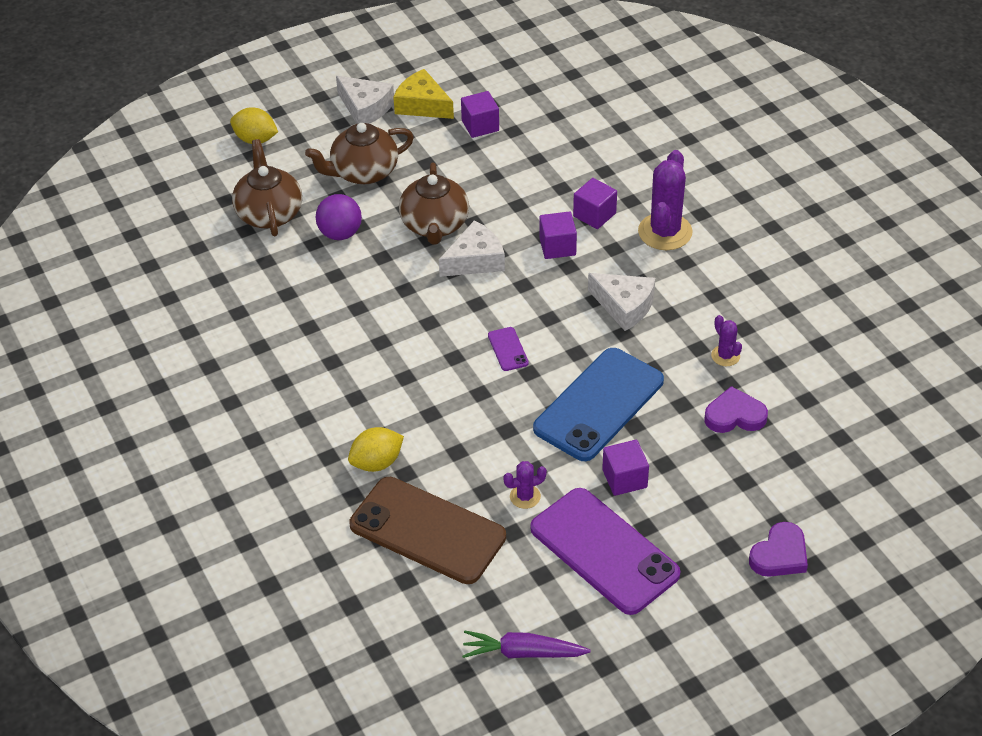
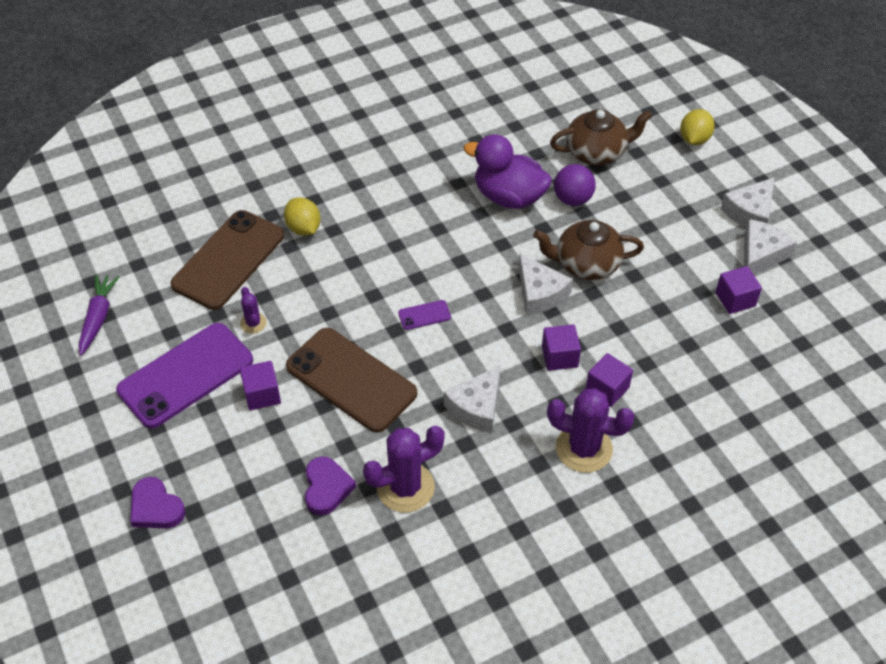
camera: 90 degrees right, 5 degrees up
(334, 284) = (509, 197): none -> purple duck
(363, 172) = (656, 212): brown teapot -> none
(422, 105) = (761, 254): yellow cheese -> white cheese
(598, 405) = (351, 380): blue phone -> brown phone
(725, 356) = (405, 487): purple cactus -> purple cactus, size x2.00

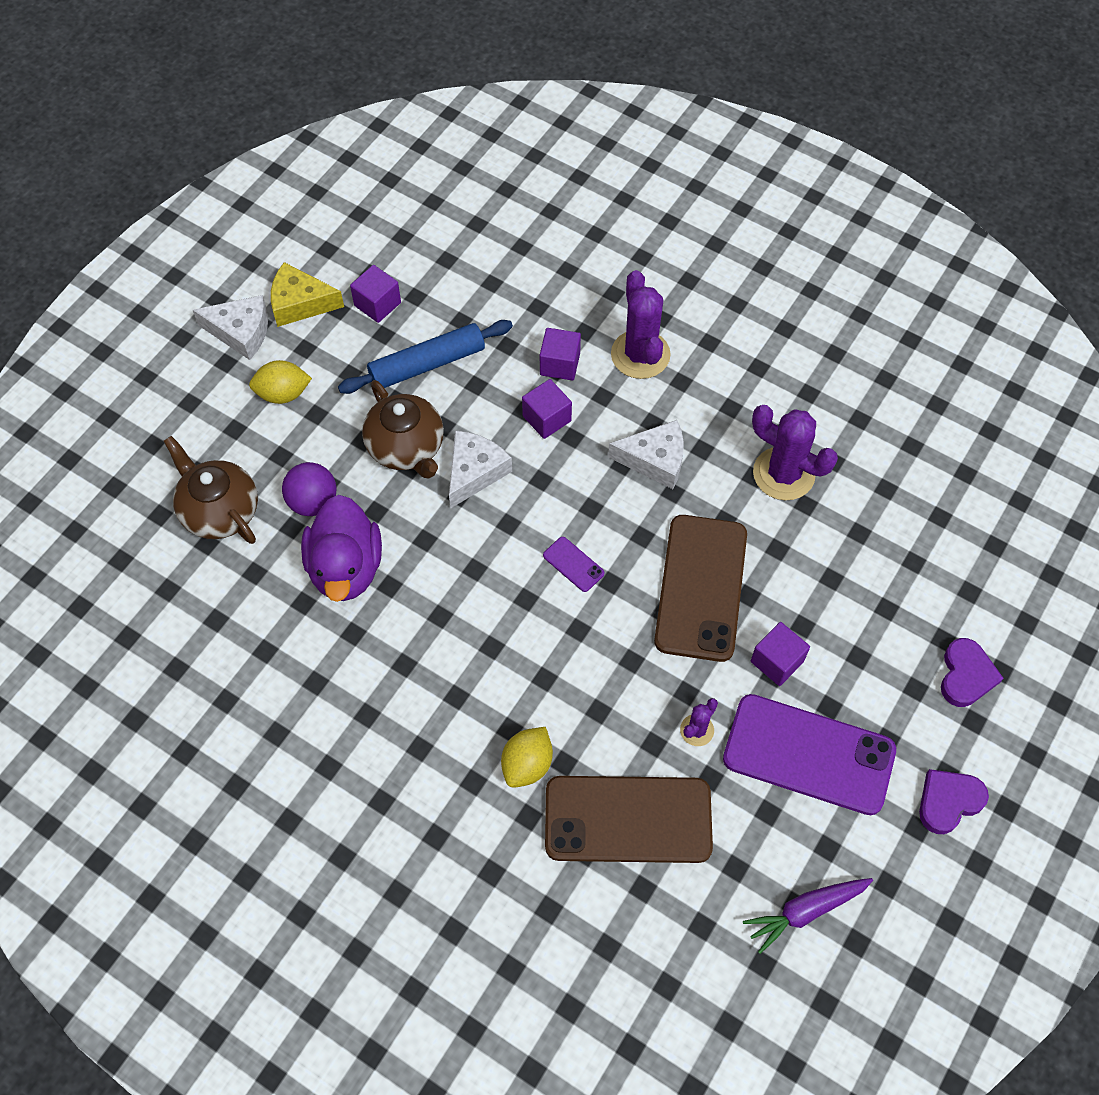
camera: 120 degrees left, 10 degrees up
(326, 488) = (833, 538): purple heart -> purple heart (948, 801)
(657, 306) = (427, 364): none -> blue rolling pin
(694, 139) = (144, 423): yellow lemon -> yellow lemon (283, 394)
(761, 254) = (300, 303): white cheese -> yellow cheese

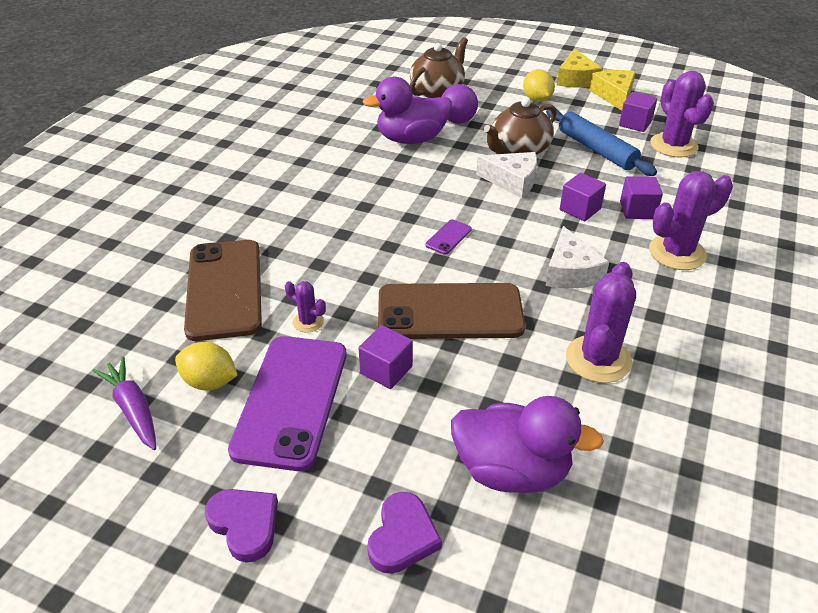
camera: 80 degrees right, 20 degrees down
(241, 332) = (576, 79): white cheese -> yellow cheese
(438, 283) = (673, 145): none -> purple cactus
(527, 764) = (269, 233): yellow lemon -> yellow lemon (210, 382)
(905, 578) = (511, 470): none -> purple duck
(966, 675) = (402, 537): purple heart -> purple heart turned 75 degrees counterclockwise

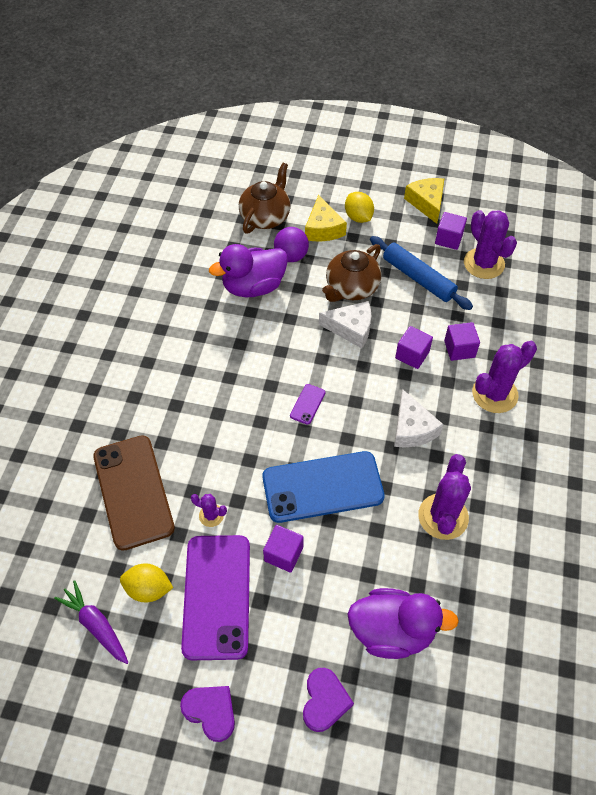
camera: 10 degrees left, 15 degrees up
(450, 312) = (322, 487): brown phone -> blue phone
(576, 79) = (390, 184): yellow cheese -> yellow cheese (323, 228)

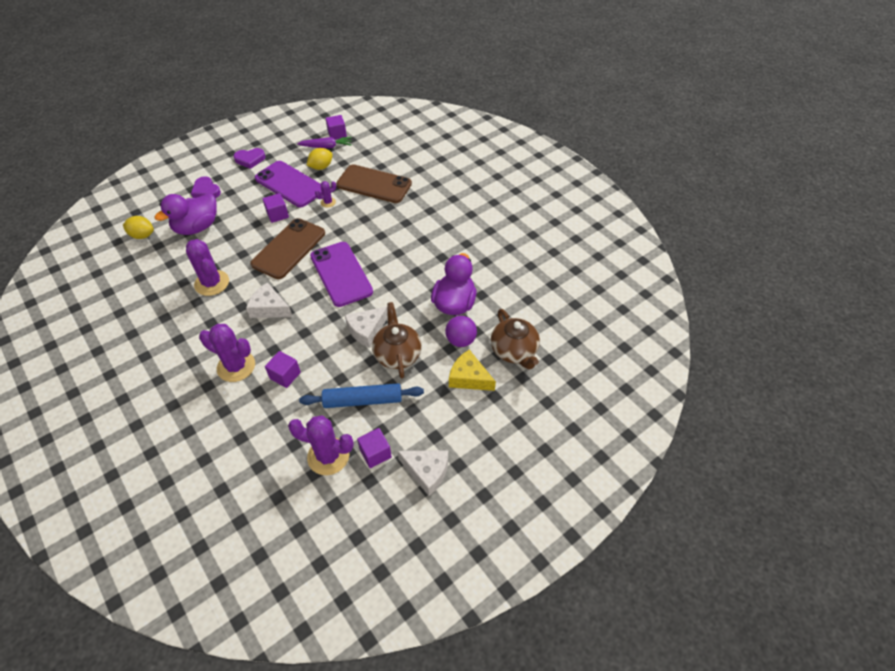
camera: 130 degrees right, 5 degrees down
(307, 404) = (341, 274): purple phone -> purple phone, size x2.49
(322, 487) = (289, 249): blue phone -> brown phone
(358, 217) = (458, 409): yellow lemon -> yellow lemon (142, 235)
(412, 355) = (312, 346): purple cube -> purple cube (337, 134)
(426, 203) = (427, 471): yellow cheese -> white cheese
(494, 394) = (236, 366): purple cactus -> purple cactus turned 75 degrees counterclockwise

